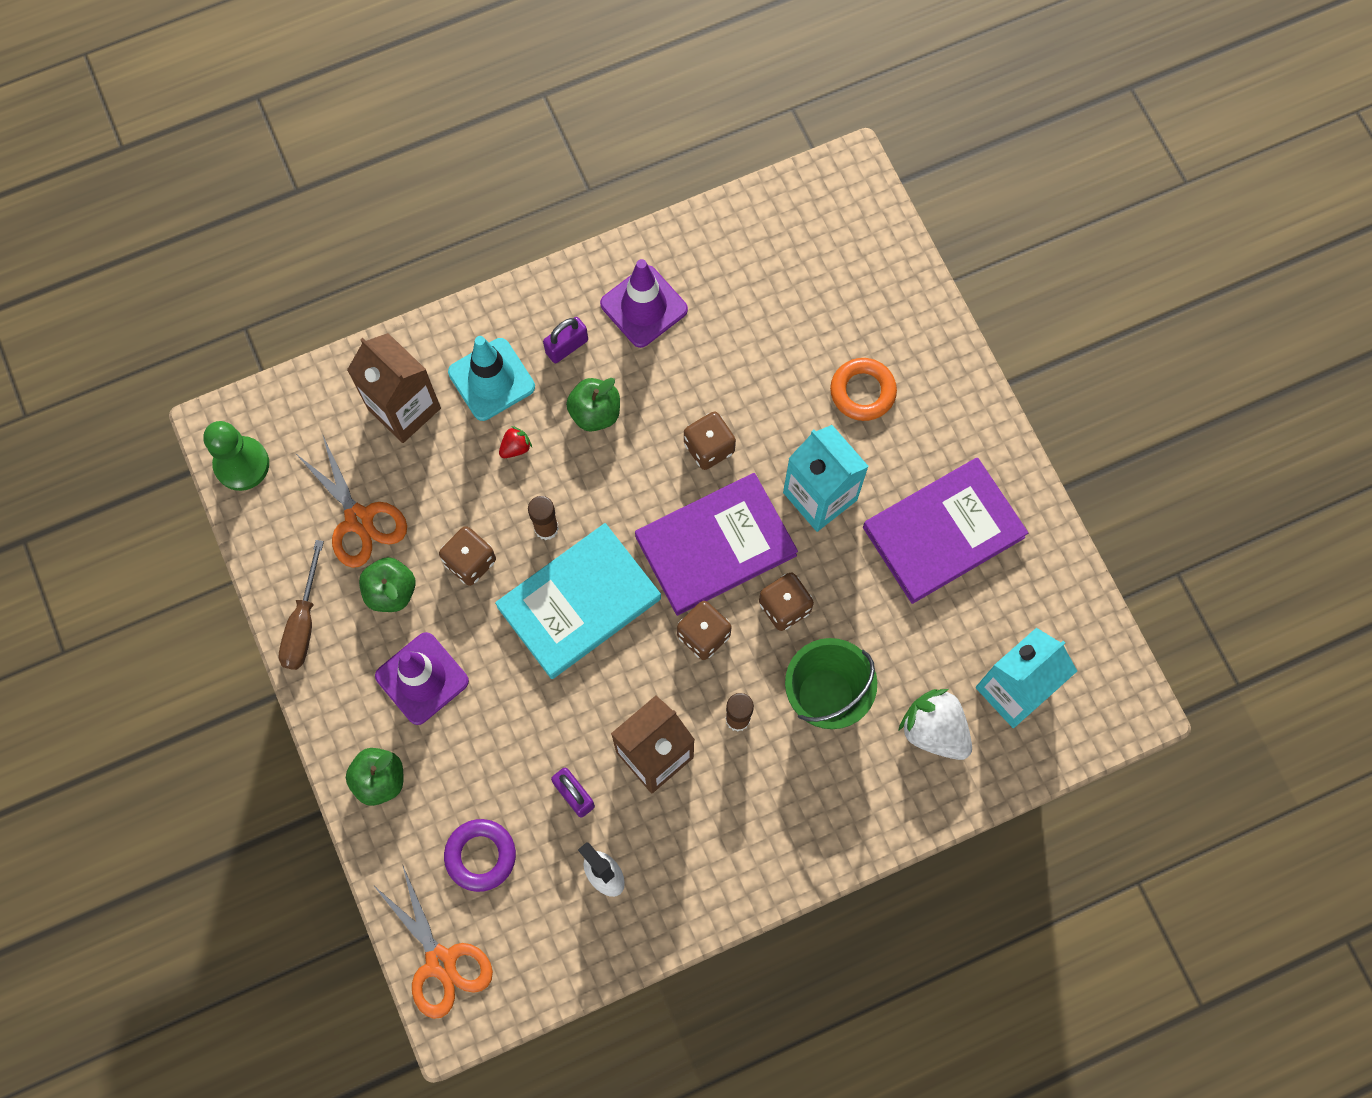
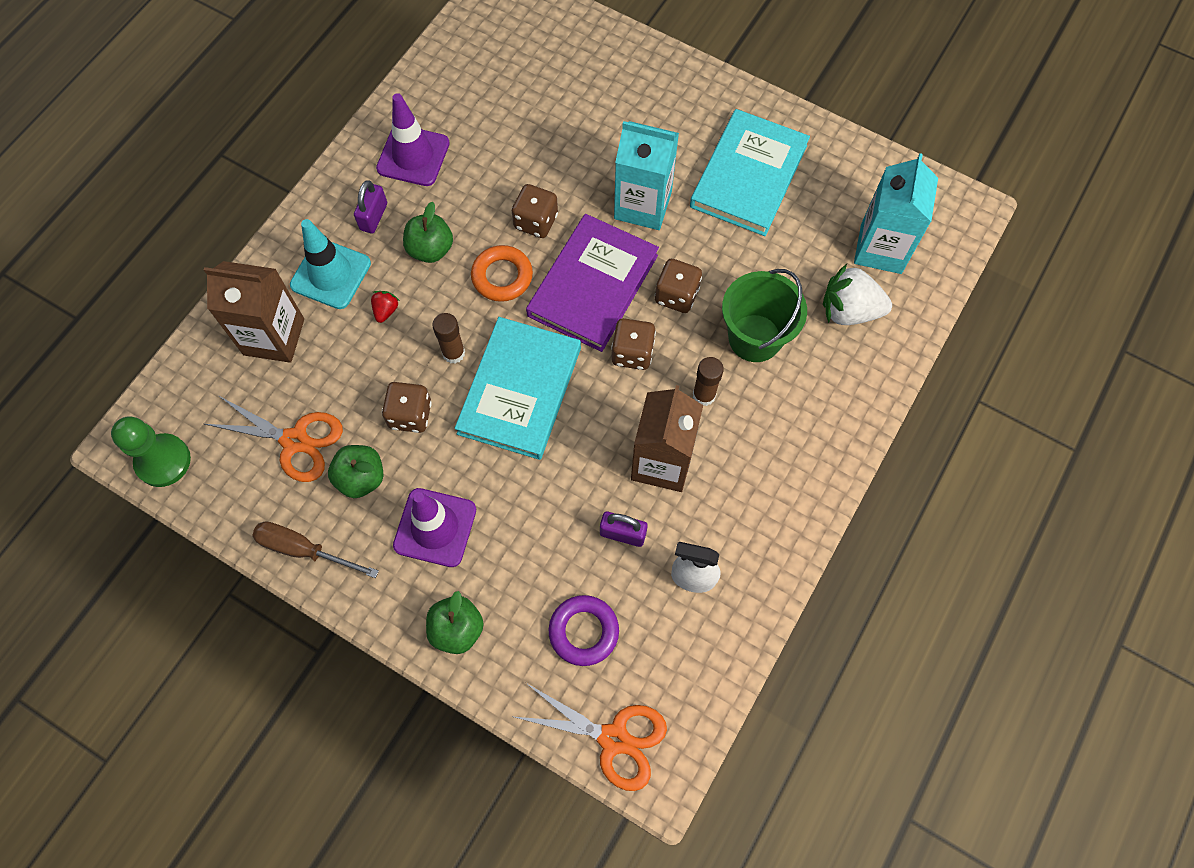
camera: 35 degrees left, 5 degrees down
(303, 623) = (304, 550): brown screwdriver -> brown screwdriver turned 135 degrees clockwise
(862, 392) = (618, 119): orange ring -> orange ring (502, 276)
(943, 532) = (749, 176): purple book -> turquoise book

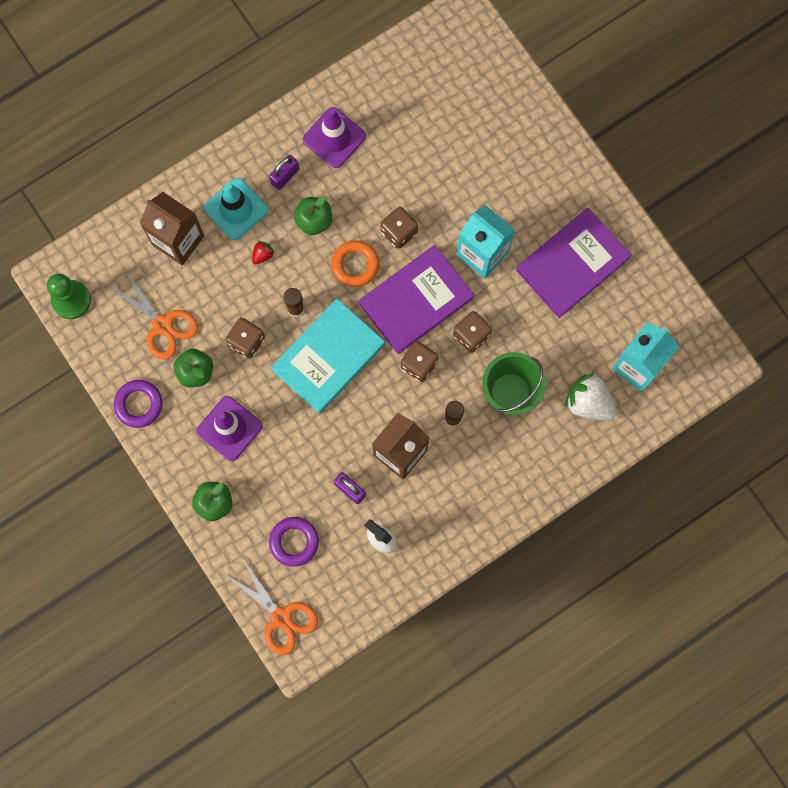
camera: 25 degrees right, 10 degrees up
(304, 550) = (139, 404): brown screwdriver -> purple ring
(749, 176) = (572, 264): turquoise book -> purple book

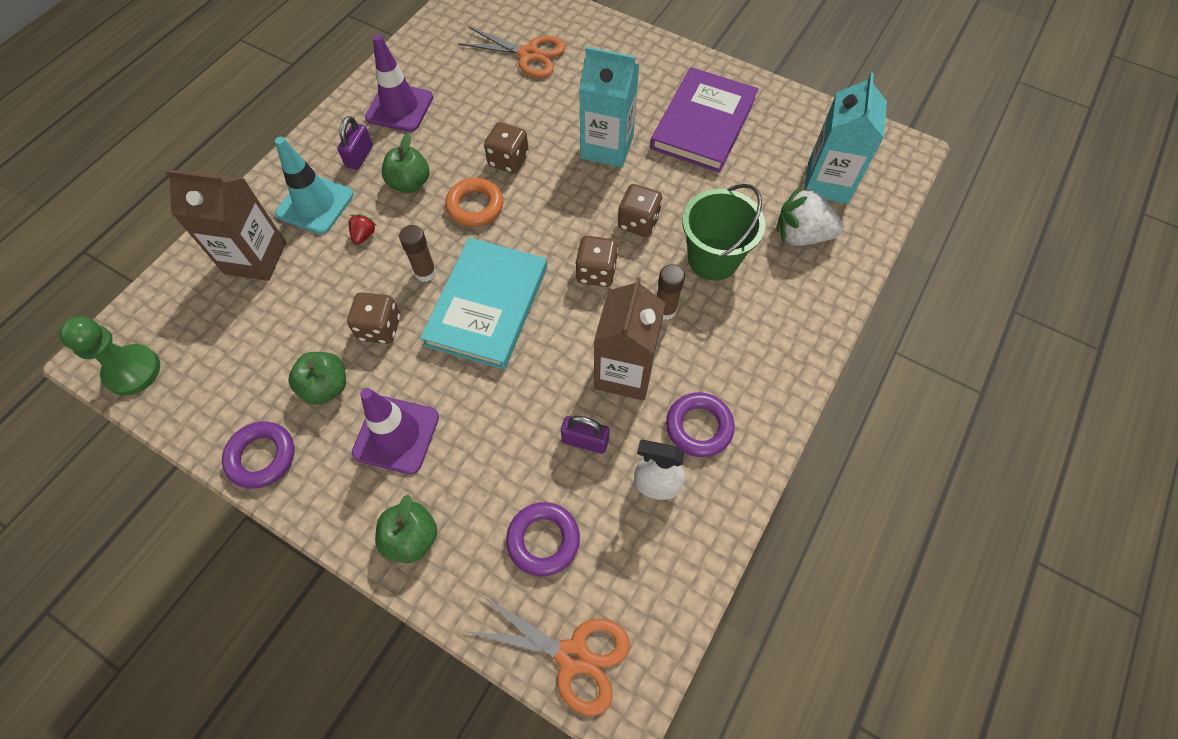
camera: 25 degrees left, 15 degrees down
(162, 325) = (264, 352): orange scissors -> orange scissors (528, 54)
(416, 301) = (560, 214): purple book -> none
(429, 515) = (699, 427): none -> purple ring

